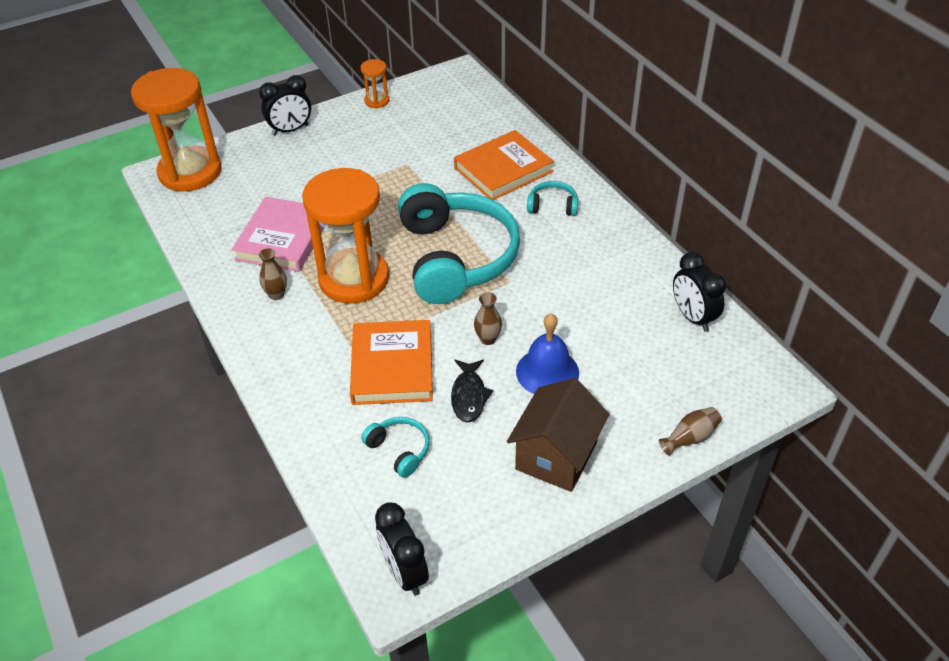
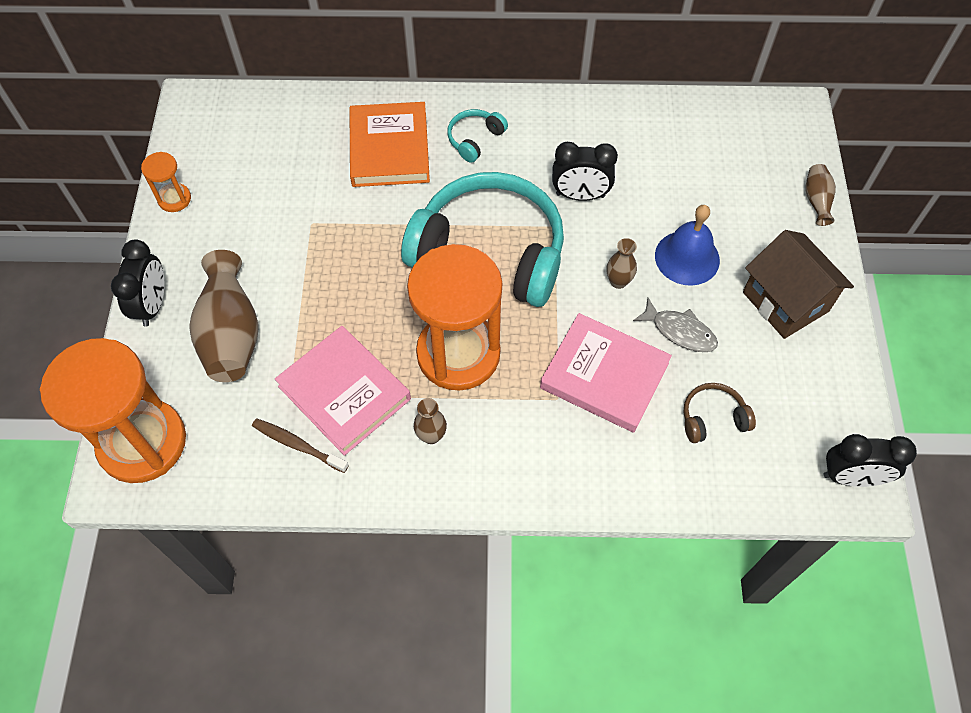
camera: 60 degrees left, 15 degrees up
(229, 236) = (298, 445): none -> brown toothbrush
(293, 170) = (231, 333): none -> brown vase
(392, 366) = (604, 376): orange book -> pink book
(399, 450) = (712, 418): turquoise headphones -> brown headphones
(469, 396) = (680, 331): black fish -> grey fish
(692, 317) = (688, 122): black clock -> black clock (580, 195)

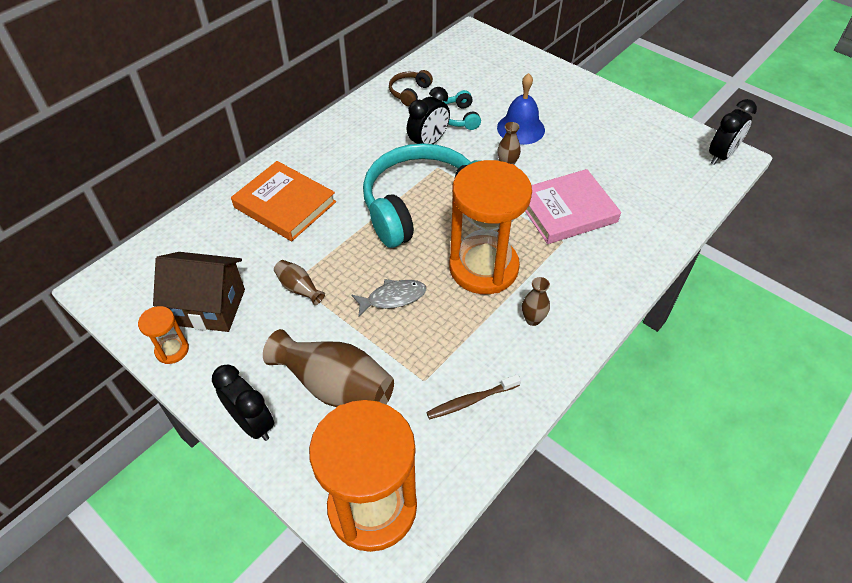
camera: 50 degrees left, 10 degrees down
(344, 392) = (454, 346): pink book -> none
(474, 139) = (330, 161): turquoise headphones -> turquoise headphones (459, 118)
(680, 331) = (567, 161): grey fish -> grey fish (393, 298)
(712, 418) = (637, 184): brown headphones -> brown headphones (409, 93)
(785, 301) = (589, 111): brown house -> brown house (209, 307)
(816, 200) = (536, 62): brown vase -> brown vase (299, 288)

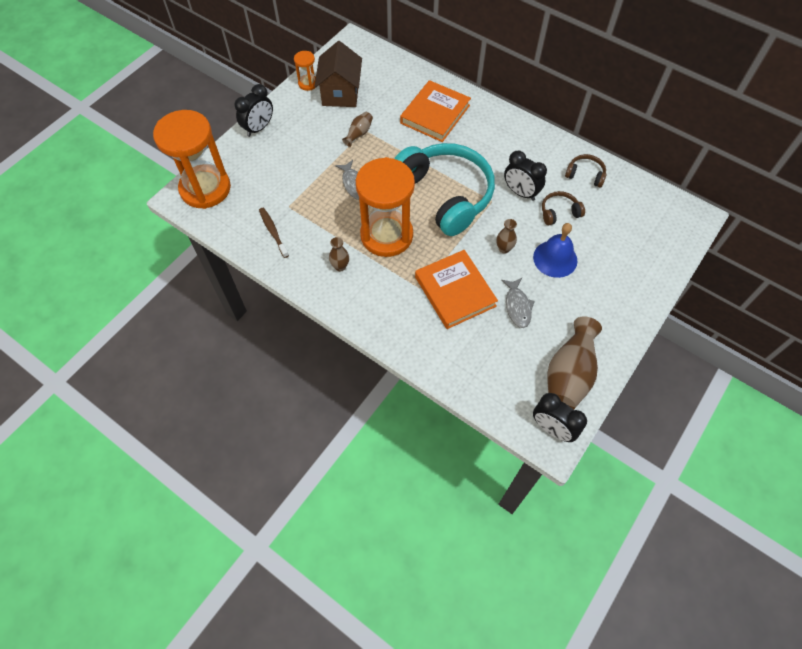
camera: 85 degrees right, 10 degrees up
(334, 385) = (284, 162): brown vase -> brown vase (569, 374)
(459, 118) = (559, 212): turquoise headphones -> brown headphones
(566, 210) = (455, 291): pink book -> orange book
(583, 163) = (517, 306): none -> grey fish

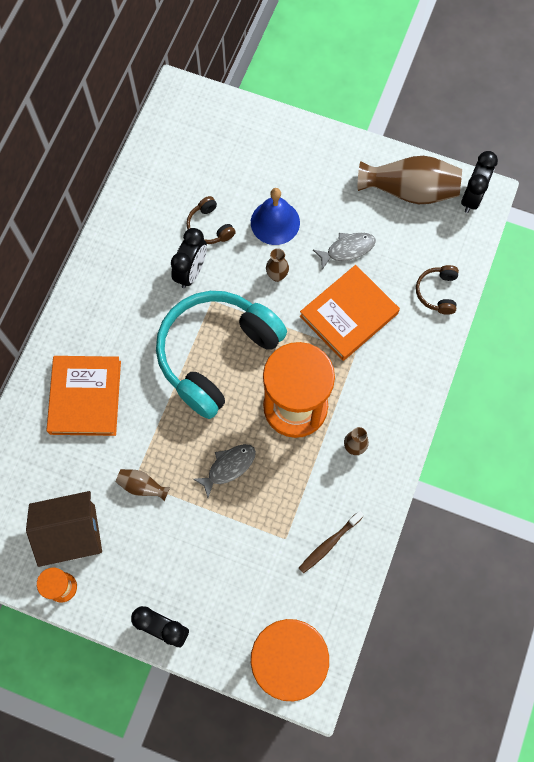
camera: 105 degrees left, 10 degrees up
(435, 114) = (85, 397): orange book -> orange book turned 75 degrees clockwise
(585, 174) = (146, 207): brown headphones -> brown headphones (437, 292)

